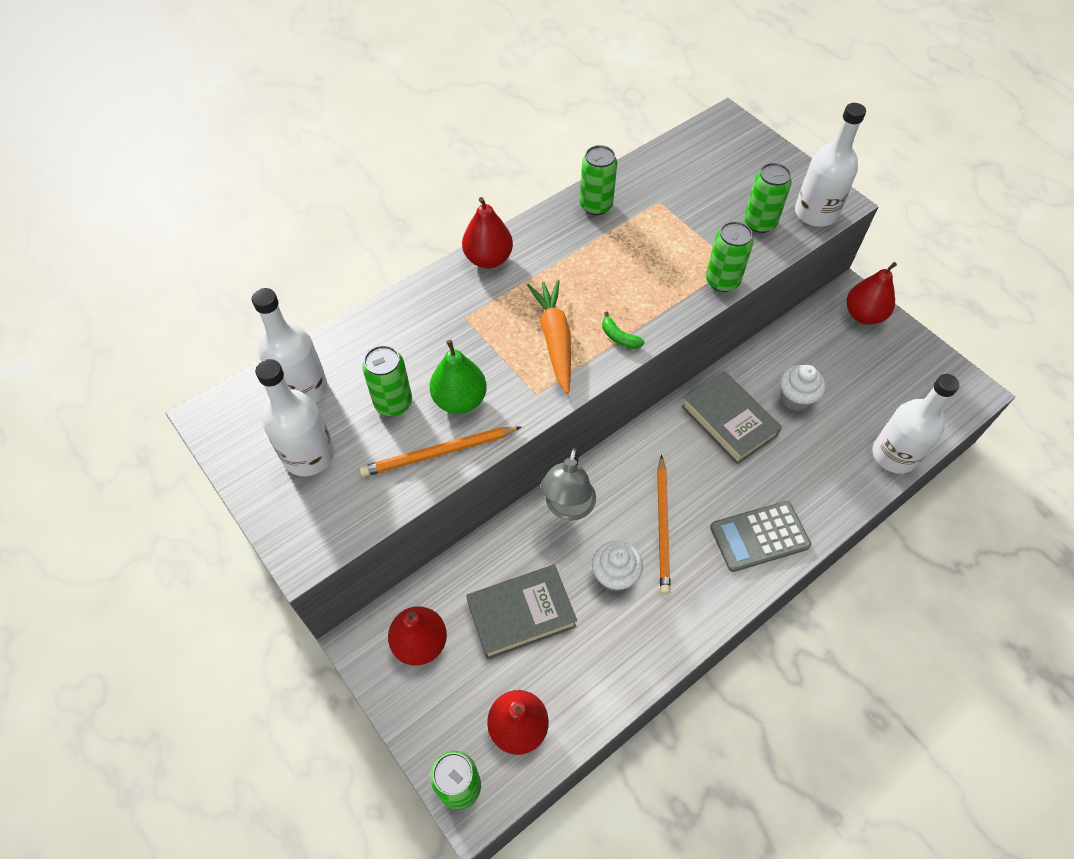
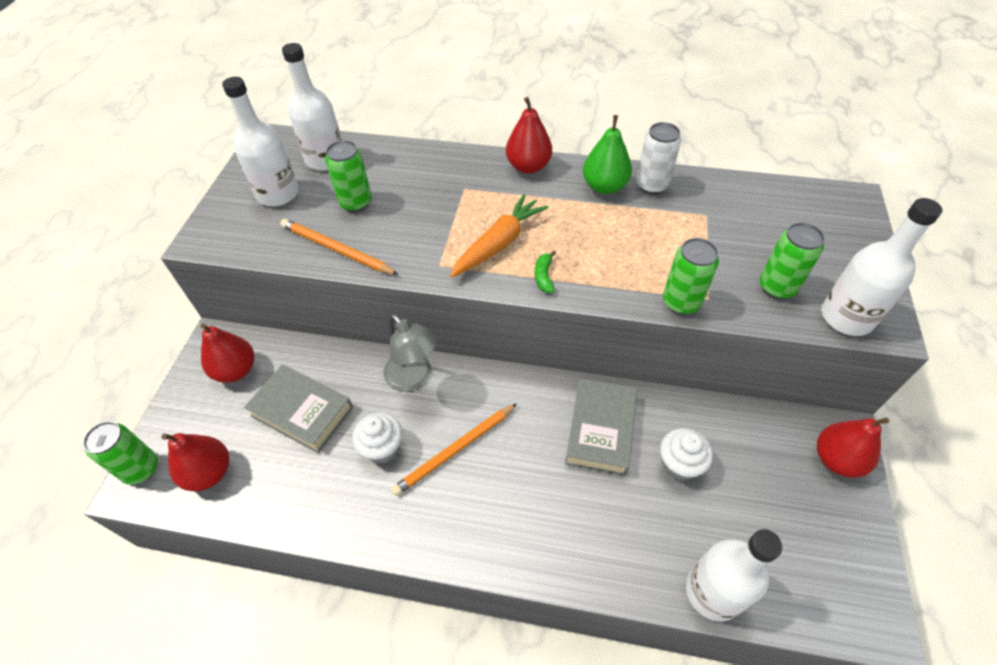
camera: 50 degrees right, 5 degrees down
(460, 400) = (391, 231): green pear -> green pear (604, 186)
(567, 508) = (414, 378): grey lamp -> grey lamp turned 105 degrees counterclockwise
(596, 205) = (651, 185): green can -> white can
(759, 536) = (511, 530): grey calculator -> none

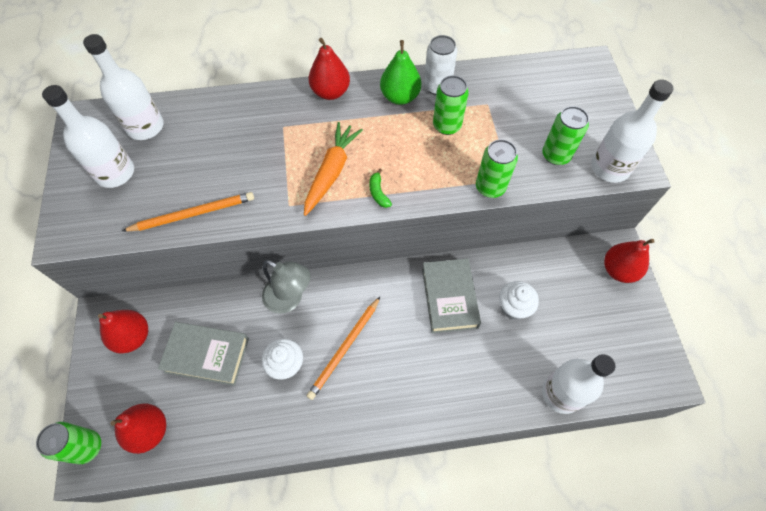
camera: 20 degrees left, 10 degrees up
(336, 249) = (193, 214): orange pencil -> orange pencil turned 150 degrees clockwise
(356, 202) = (192, 164): green can -> green can (446, 125)

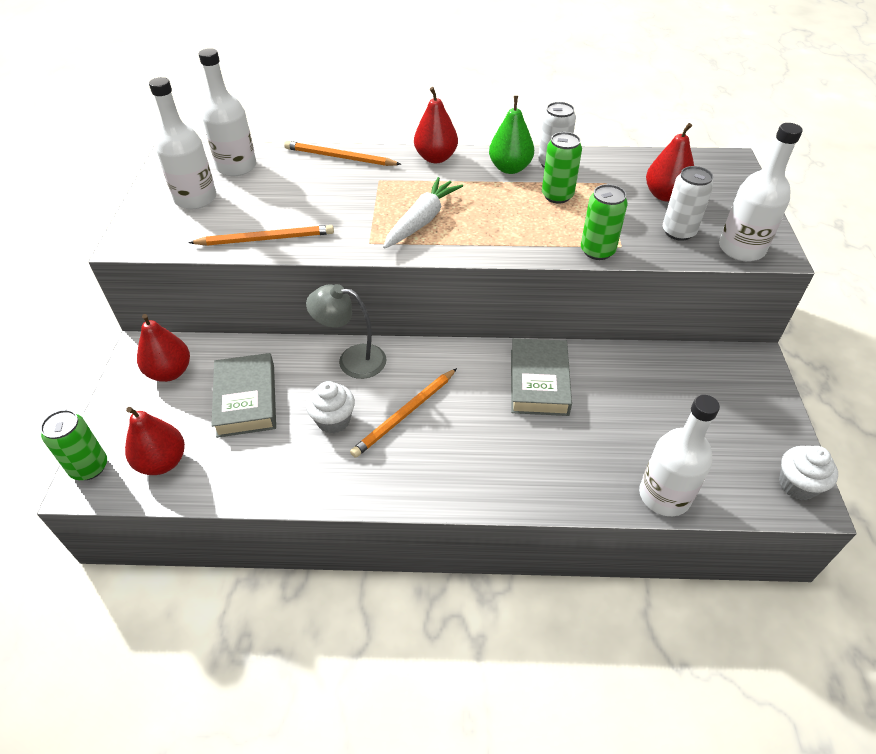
camera: 10 degrees right, 15 degrees down
(207, 355) = (246, 399): grey book -> grey book turned 60 degrees clockwise
(241, 102) = (339, 157): none -> orange pencil
(290, 299) = (352, 360): grey lamp -> grey lamp turned 150 degrees clockwise
(331, 172) = (422, 220): orange carrot -> white carrot
(378, 193) = (470, 243): green banana -> none
(513, 307) = (616, 401): white cupcake -> white cupcake (797, 485)
(556, 155) = (678, 232): green can -> white can
(618, 270) = (752, 381): red pear -> red pear (665, 195)

